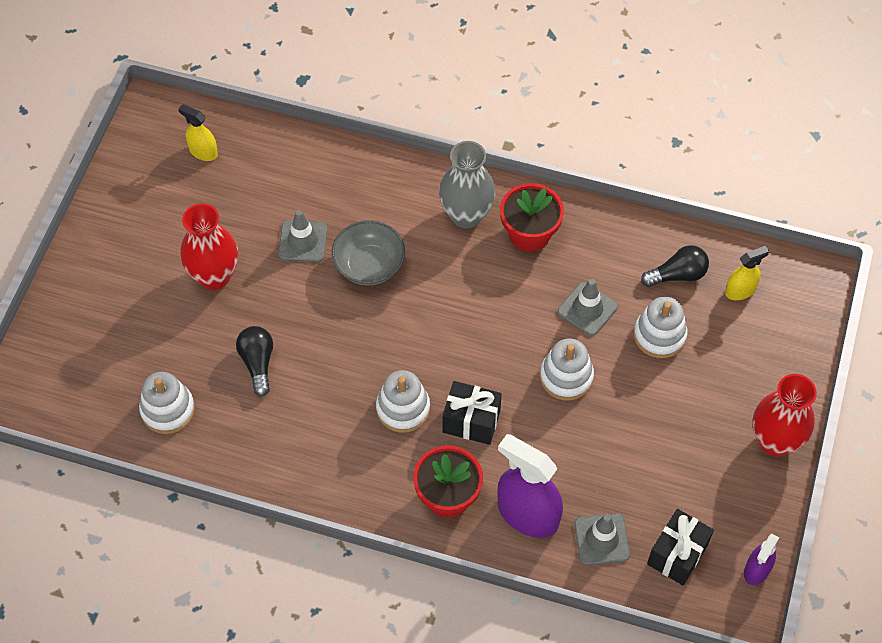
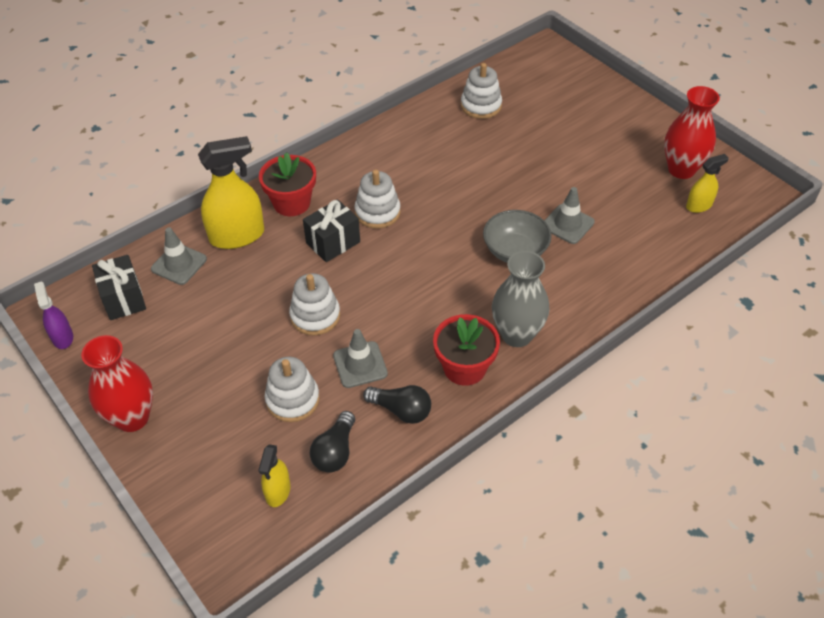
camera: 125 degrees right, 10 degrees down
(214, 276) = (572, 166): red vase -> red vase (681, 169)
(258, 363) = (480, 158): black light bulb -> black light bulb (401, 410)
(527, 514) = (237, 236): purple spray bottle -> yellow spray bottle

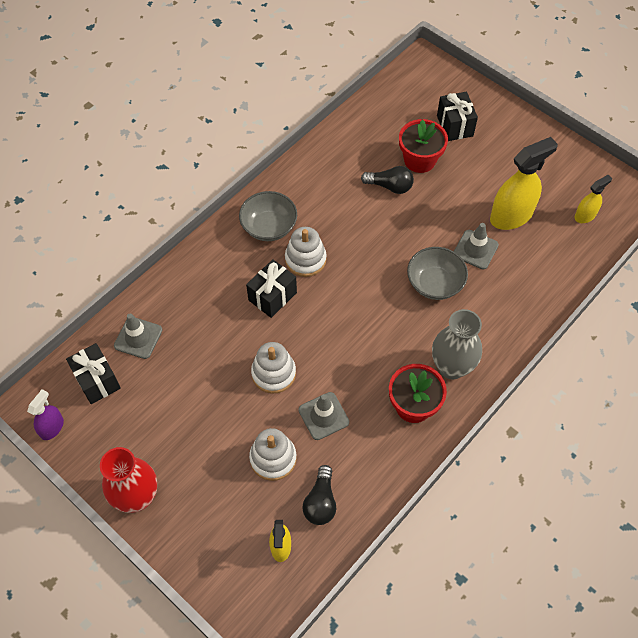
camera: 10 degrees left, 10 degrees up
(62, 337) = (52, 427): purple spray bottle -> purple spray bottle turned 60 degrees clockwise
(237, 236) = (184, 301): yellow spray bottle -> yellow spray bottle (511, 216)
(291, 203) = (225, 260): red flower pot -> red flower pot (419, 160)
(346, 178) = (269, 227): none -> grey bowl
(401, 410) = (368, 454): black light bulb -> black light bulb (390, 186)
(481, 106) = (375, 132): white stacking toy -> none
(568, 108) = (455, 126): none -> black gift
(681, 169) = (564, 180): red vase -> none

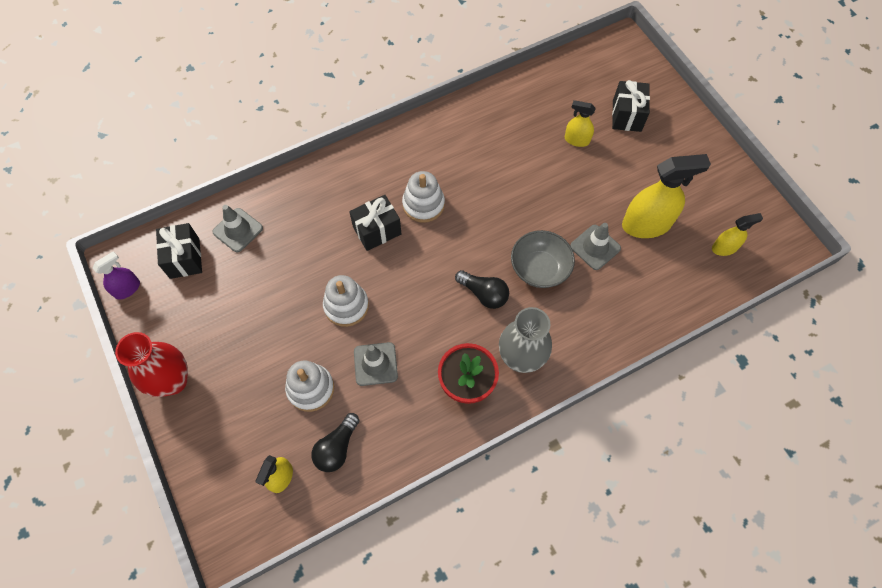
camera: 20 degrees right, 5 degrees up
(269, 227) = (402, 162): grey bowl -> none
(390, 186) = (536, 157): black light bulb -> black light bulb (484, 294)
(419, 160) = (576, 140): red flower pot -> yellow spray bottle

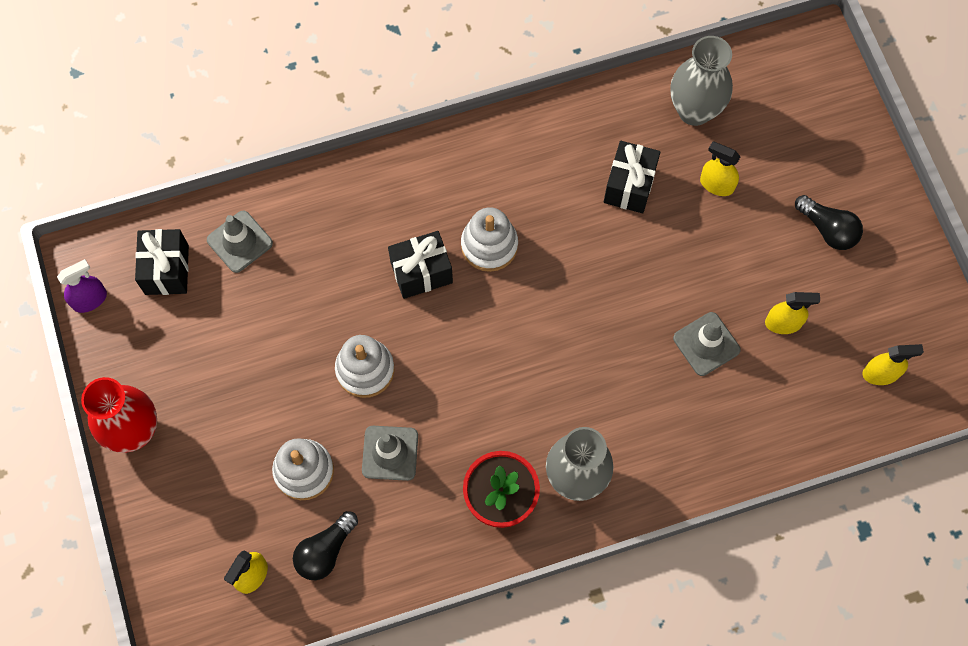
camera: 10 degrees right, 5 degrees up
(484, 294) = (546, 383): black light bulb -> black light bulb (828, 229)
(539, 268) = (626, 361): grey bowl -> none
(550, 95) = (694, 110): none -> grey vase
(627, 116) = (795, 159): black gift -> black gift (629, 186)
(646, 224) = (783, 323): yellow spray bottle -> yellow spray bottle, size x0.53

